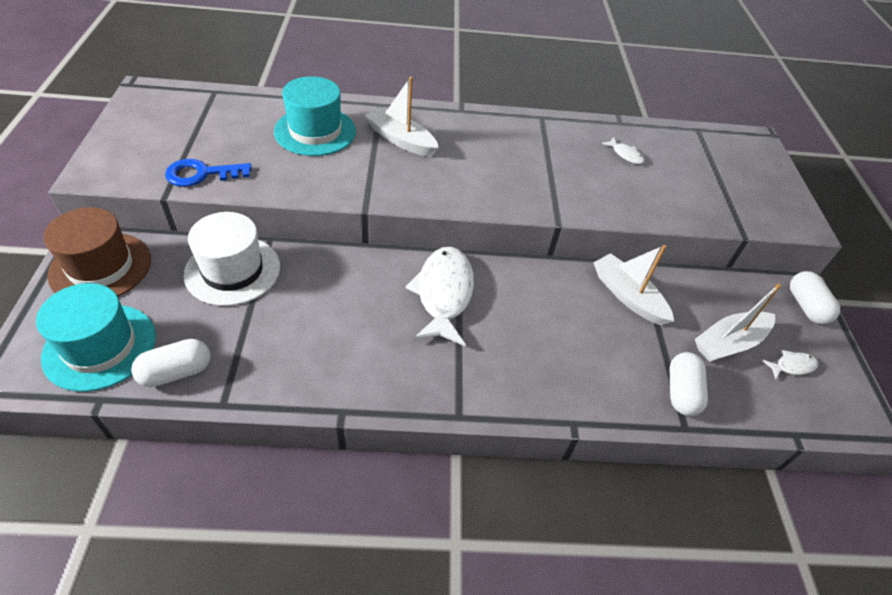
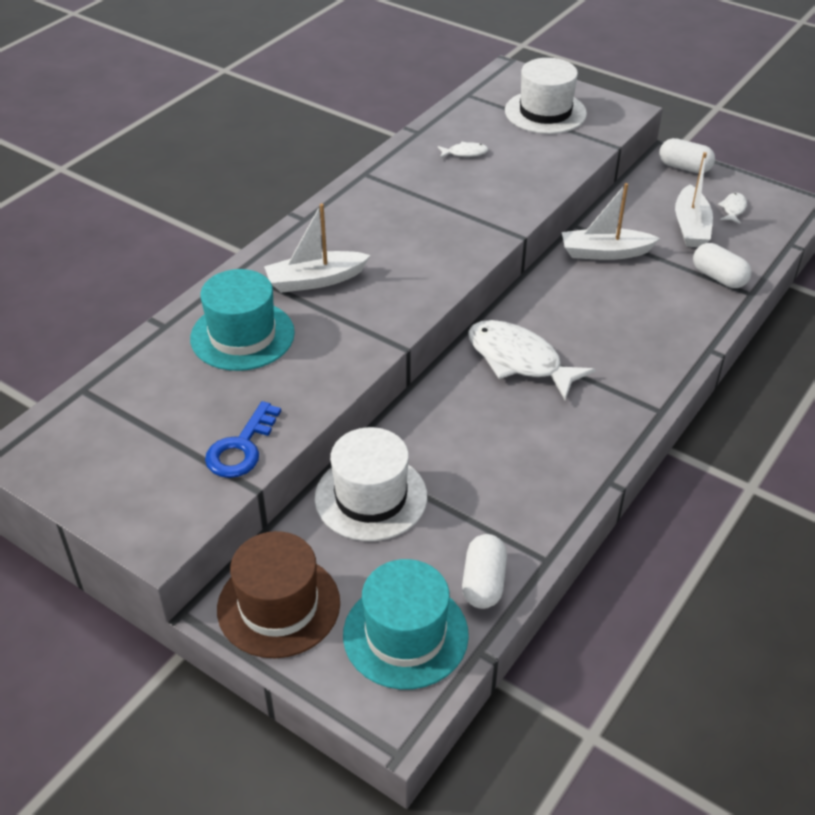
camera: 50 degrees left, 5 degrees down
(733, 177) = (545, 112): none -> white hat

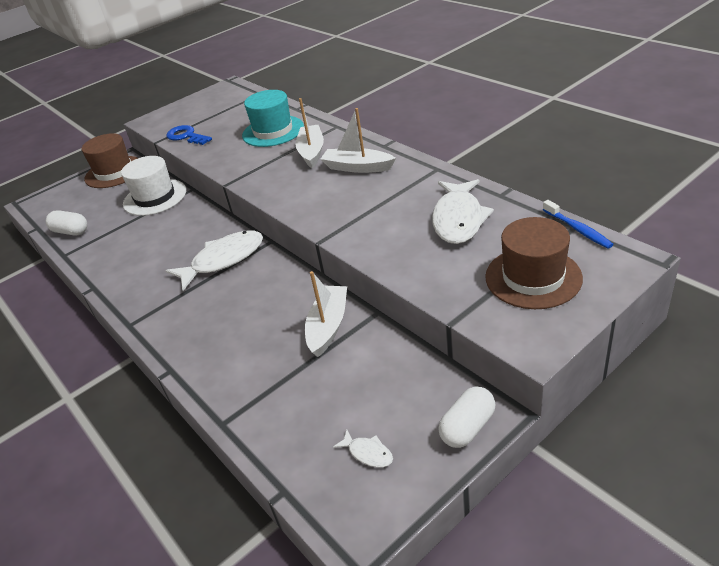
camera: 110 degrees right, 5 degrees down
(405, 634) = (66, 206): turquoise hat -> none
(465, 153) = (458, 219): white fish -> white fish, size x2.27
(471, 93) = (578, 229): none -> blue toothbrush
(545, 112) = (533, 277): white hat -> brown hat
(691, 227) = (346, 402): white boat -> white boat (357, 167)
(718, 277) = (257, 403): white capsule -> none

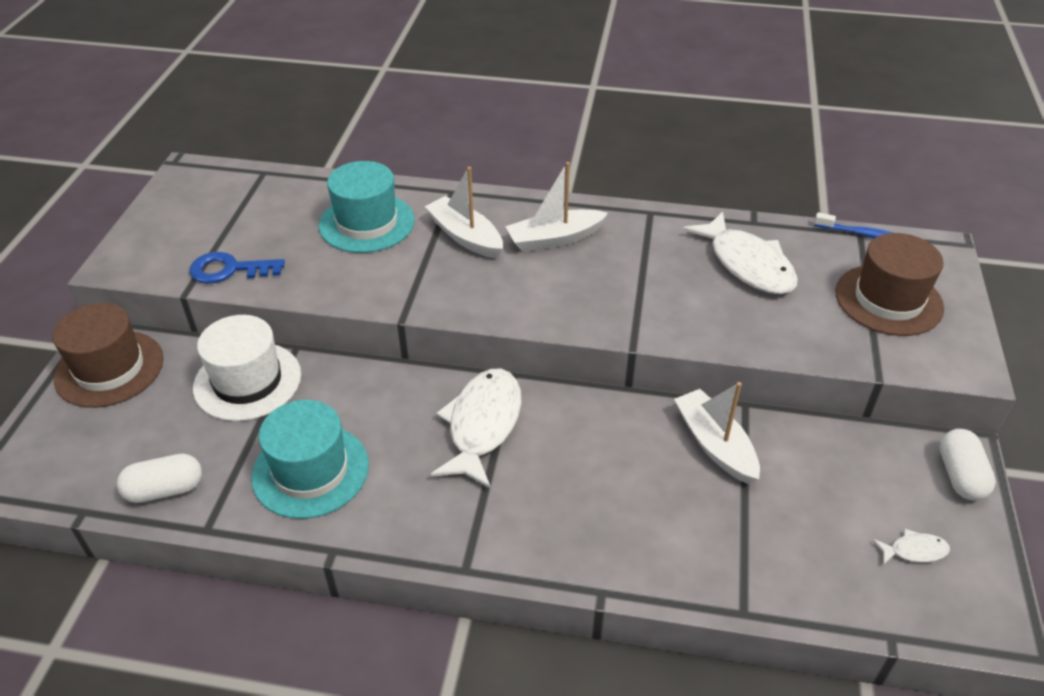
camera: 45 degrees left, 5 degrees up
(128, 248) = (310, 471): none -> turquoise hat

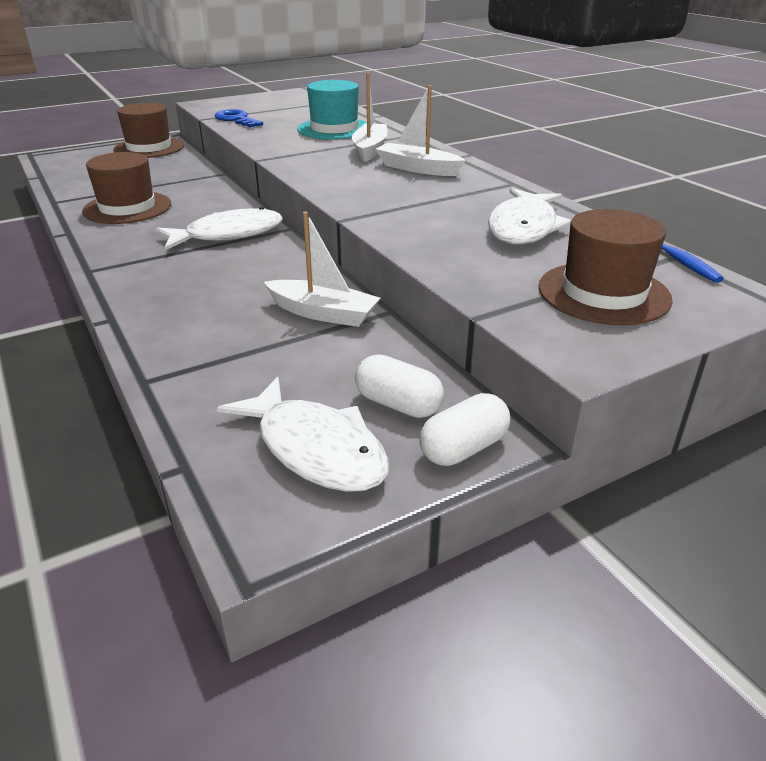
camera: 50 degrees right, 10 degrees down
(165, 490) = (74, 185): white capsule -> white capsule (398, 404)
(247, 381) = (181, 173): white hat -> none
(310, 471) = (127, 208): turquoise hat -> brown hat
(715, 444) = (323, 313): white boat -> white boat turned 90 degrees clockwise
(914, 551) = (316, 449): white fish -> white fish, size x2.27

